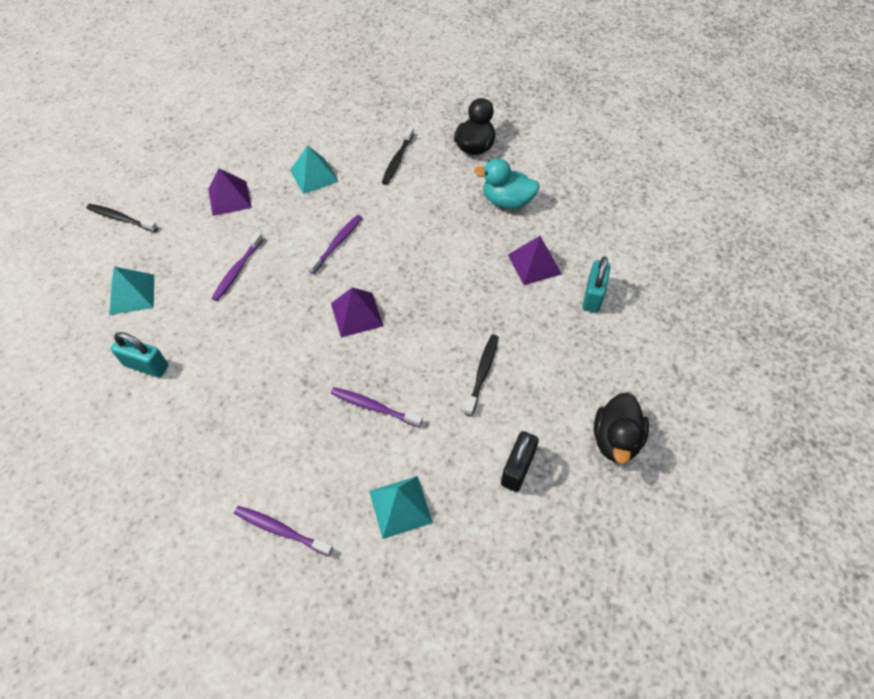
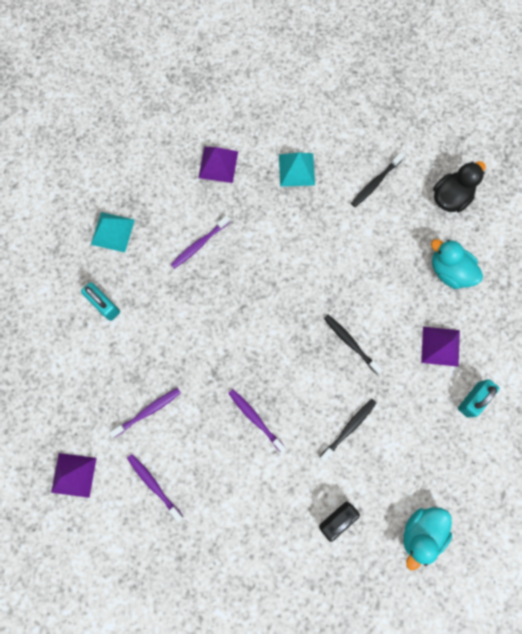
camera: 25 degrees right, 20 degrees up
(121, 218) = (125, 149): black toothbrush -> black toothbrush (350, 343)
(337, 243) = (288, 252): purple toothbrush -> purple toothbrush (148, 411)
(356, 314) = (276, 329): purple pyramid -> purple pyramid (74, 475)
(400, 506) = (241, 507): turquoise pyramid -> none
(615, 440) = (421, 532): black duck -> turquoise duck

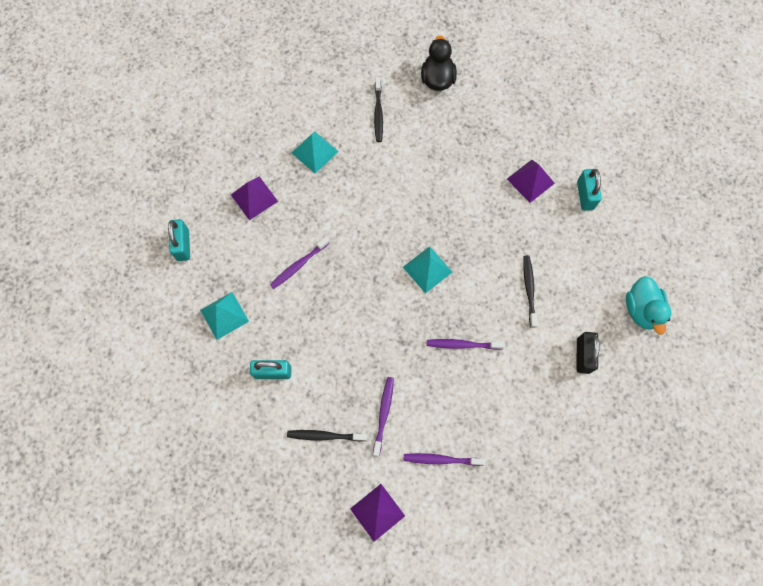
camera: 45 degrees left, 5 degrees down
(135, 154) = (183, 245): none -> turquoise padlock
(199, 244) = (299, 265): purple toothbrush -> purple toothbrush turned 45 degrees clockwise
(288, 337) = (427, 269): none -> turquoise pyramid
(350, 343) = (472, 233): black toothbrush -> black toothbrush (325, 435)
(449, 271) = (486, 127): turquoise duck -> none

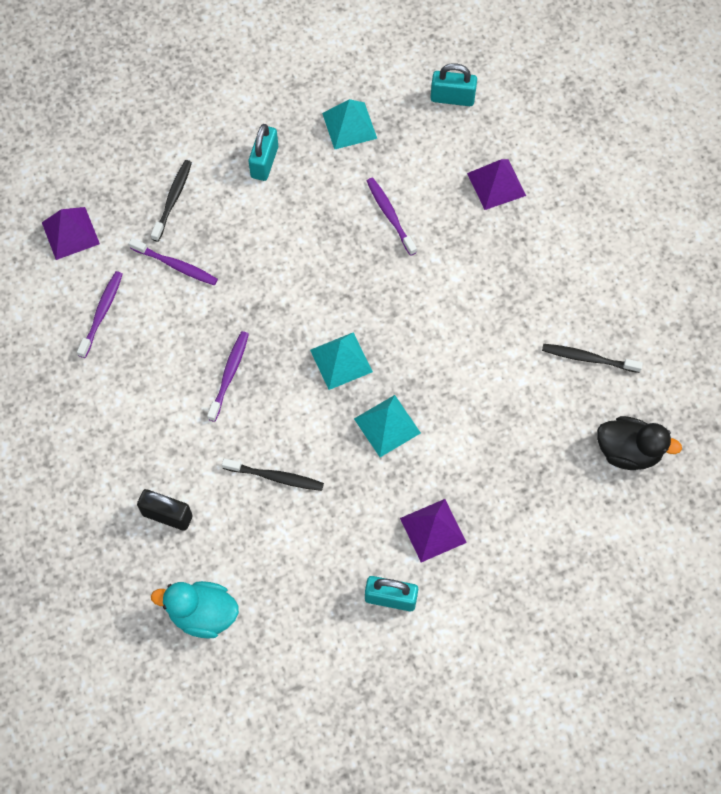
camera: 105 degrees right, 5 degrees down
(315, 152) = (546, 267): turquoise pyramid -> turquoise pyramid (387, 426)

